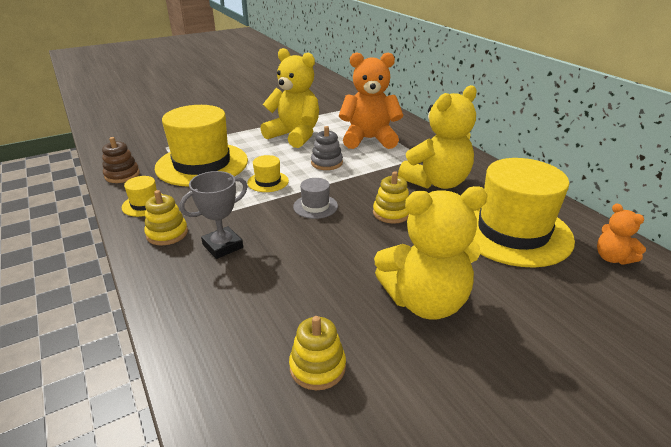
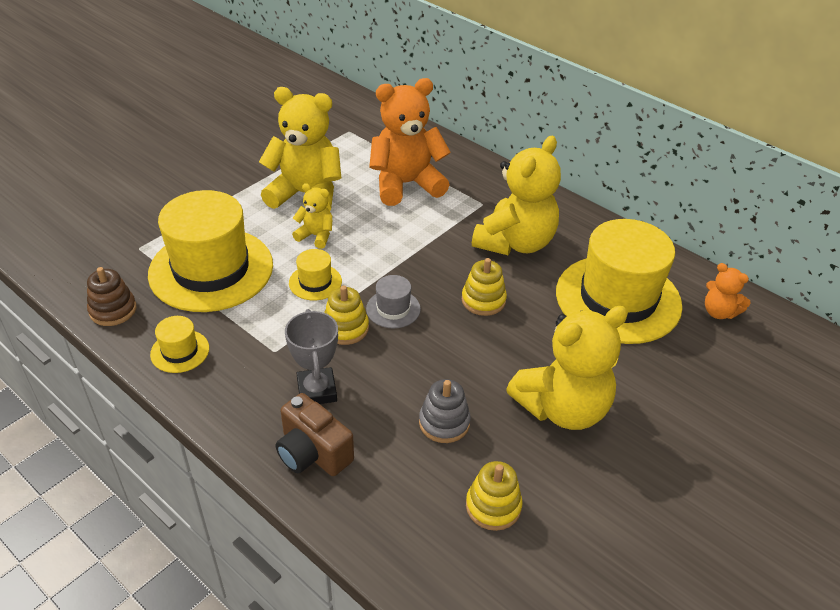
camera: 20 degrees left, 10 degrees up
(167, 233) = (239, 388): yellow stacking toy -> yellow stacking toy (345, 328)
(189, 287) = (313, 453): none -> brown camera
(223, 246) = (317, 390): grey trophy -> grey trophy turned 45 degrees counterclockwise
(286, 157) = (316, 236): none -> yellow teddy bear
(326, 163) = (372, 236): grey stacking toy -> grey stacking toy (444, 423)

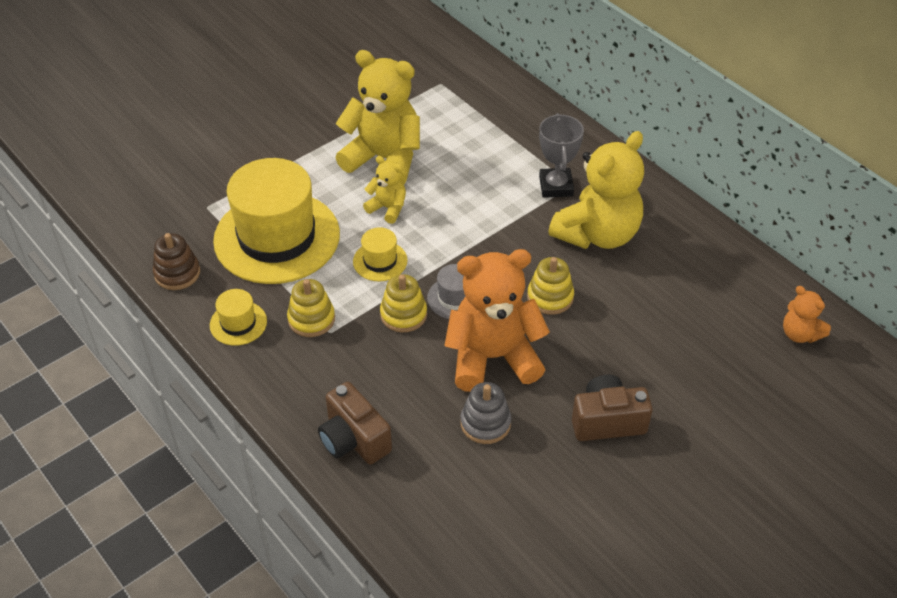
camera: 10 degrees right, 5 degrees up
(317, 390) = (366, 377): grey trophy -> grey trophy (556, 186)
(406, 184) = (492, 154): orange teddy bear -> orange teddy bear (493, 357)
(493, 506) = (517, 510): yellow stacking toy -> yellow stacking toy (311, 319)
(563, 408) = (607, 421): yellow teddy bear -> brown camera
(618, 299) = (693, 308): yellow hat -> none

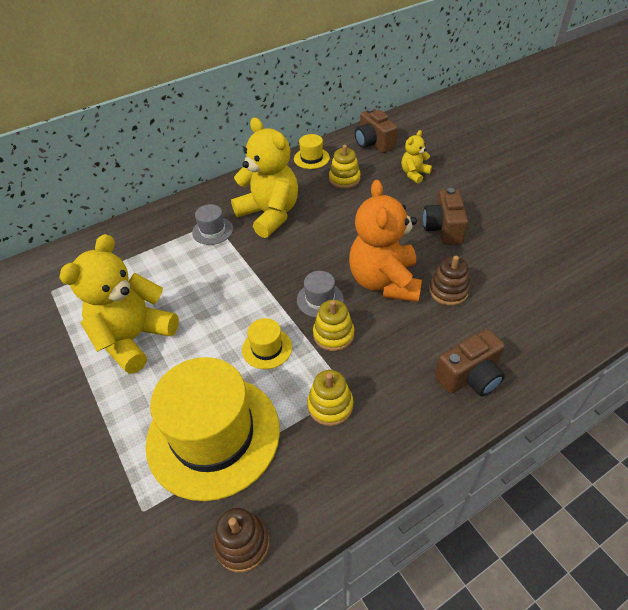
camera: 80 degrees left, 0 degrees up
(238, 323) = (327, 473): yellow hat -> yellow hat (311, 158)
(388, 208) = (201, 339): yellow teddy bear -> yellow teddy bear (414, 174)
(485, 423) = (448, 291): grey stacking toy -> brown stacking toy
(550, 297) = (327, 245): yellow stacking toy -> yellow stacking toy (344, 179)
(556, 186) = (212, 231): grey trophy -> grey hat
(800, 334) = (374, 143): orange teddy bear -> brown camera

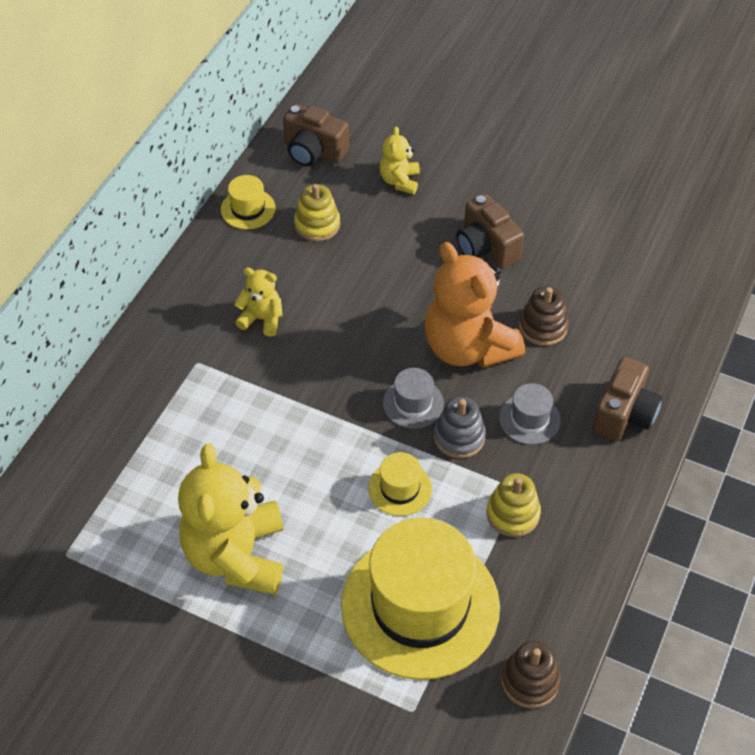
camera: 35 degrees left, 5 degrees up
(212, 231) = (206, 375): grey hat -> grey hat (529, 419)
(269, 215) = (262, 319): yellow teddy bear -> yellow teddy bear, size x0.49
(333, 335) = (459, 437): yellow stacking toy -> grey stacking toy

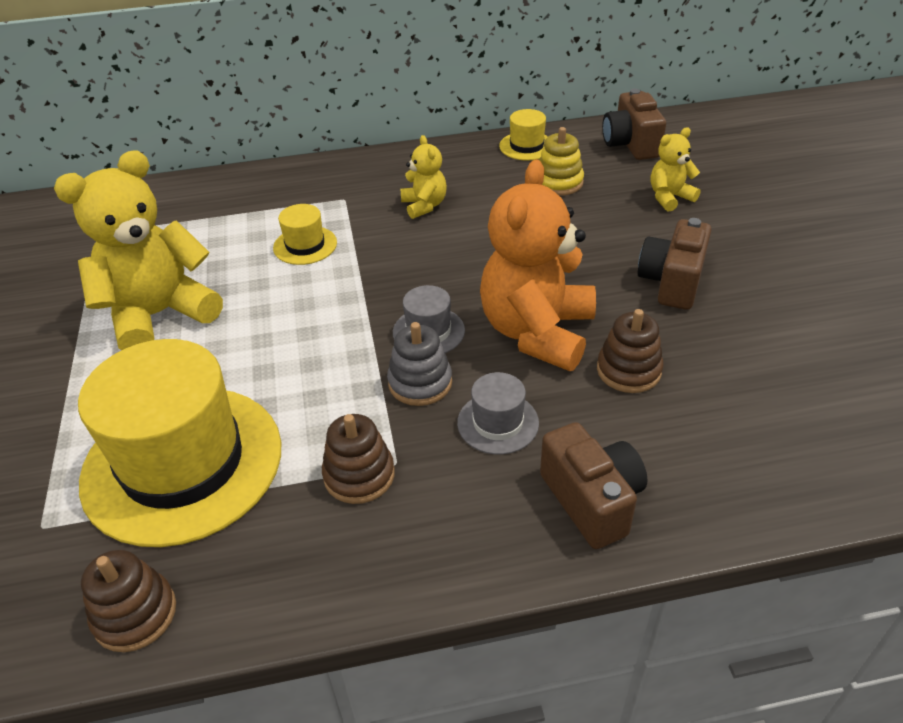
camera: 55 degrees right, 10 degrees down
(400, 488) = (318, 374): yellow hat -> yellow hat (305, 245)
(513, 514) = (359, 475): yellow stacking toy -> brown stacking toy
(624, 414) = (592, 500): brown camera -> brown camera turned 105 degrees counterclockwise

